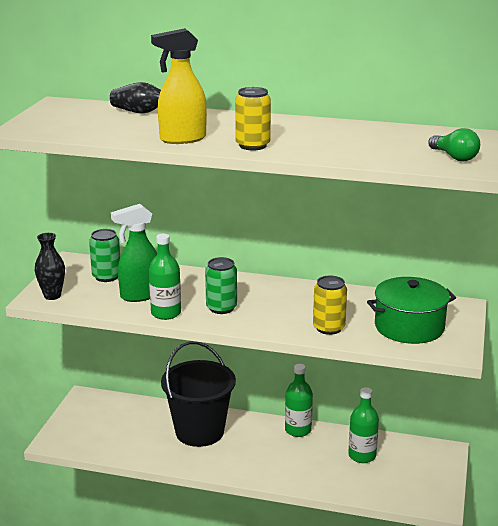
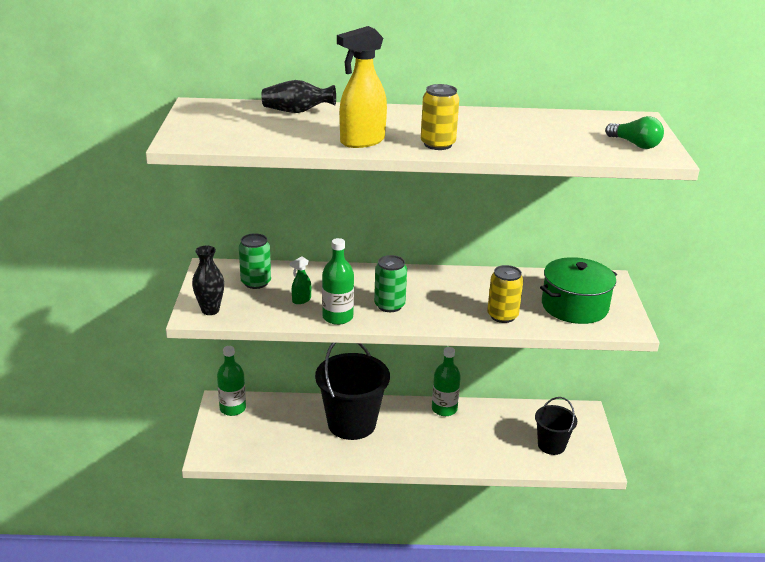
camera: 15 degrees left, 5 degrees up
(140, 295) = (301, 300): green spray bottle -> green spray bottle, size x0.49
(362, 455) = (513, 427): green bottle -> green bottle (232, 408)
(395, 478) = (551, 445): none -> black bucket

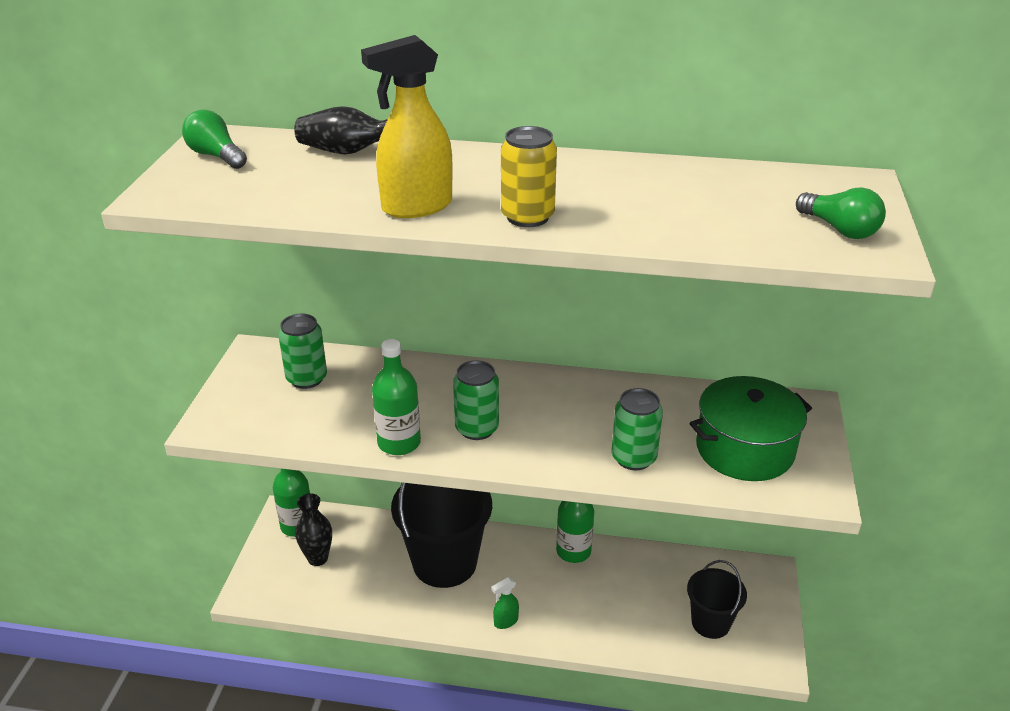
camera: 10 degrees right, 5 degrees up
(206, 116) = (216, 156): none -> green light bulb
(210, 310) = (231, 419): black vase -> black vase (318, 558)
(301, 300) = (358, 411): green spray bottle -> green spray bottle (505, 621)
(502, 316) = (633, 458): yellow can -> green can

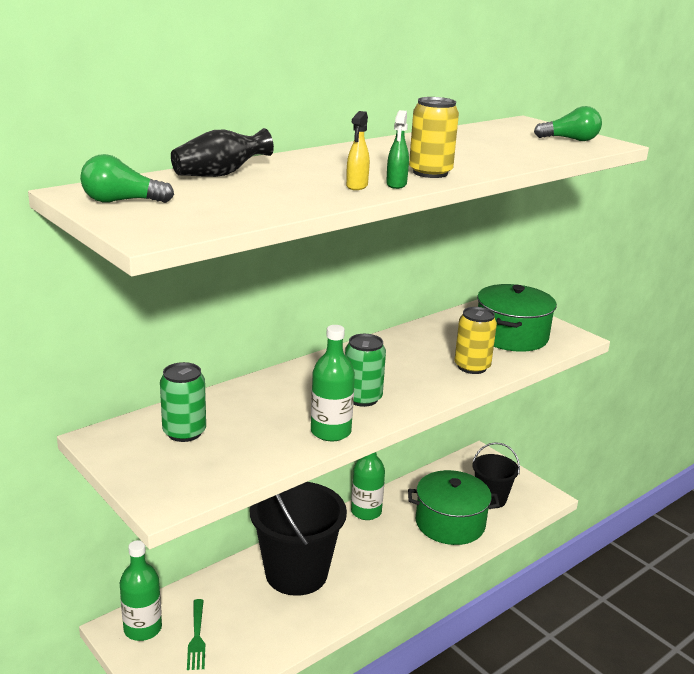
camera: 50 degrees left, 10 degrees down
(318, 558) = (197, 637): black vase -> green fork
(416, 207) = (356, 186): yellow spray bottle -> yellow spray bottle, size x0.49
(505, 621) = (388, 578): green spray bottle -> green spray bottle (396, 184)
(633, 458) = (472, 367): green can -> yellow can
(633, 616) = (450, 523): none -> green pot

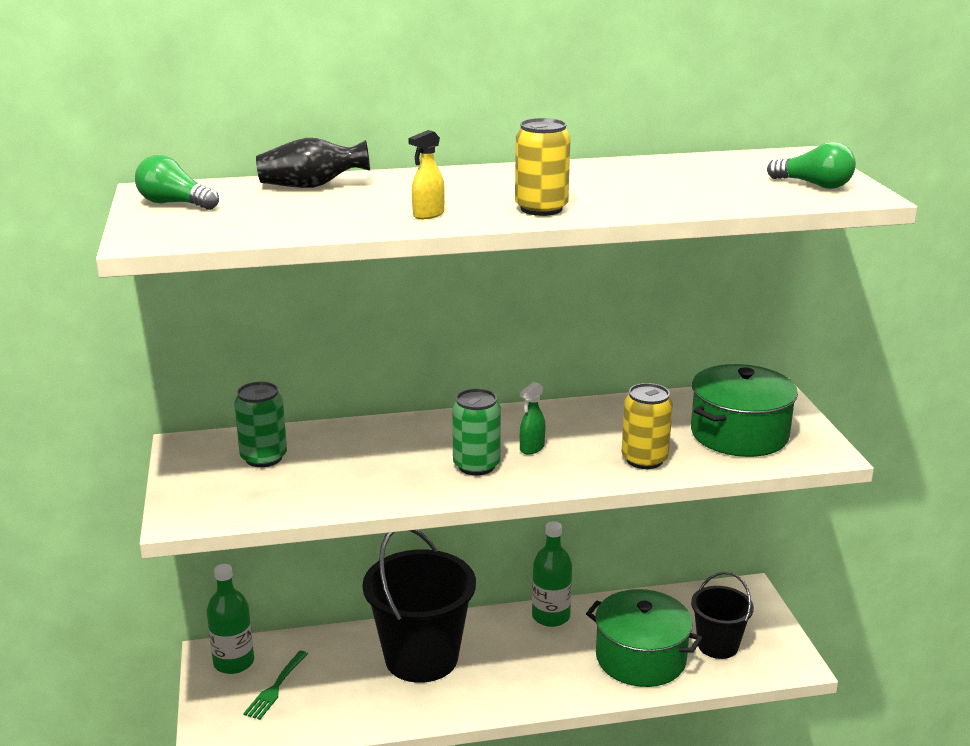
camera: 30 degrees right, 0 degrees up
(331, 432) = (405, 492): green bottle -> none
(396, 184) = (475, 218): green spray bottle -> green spray bottle (531, 448)

